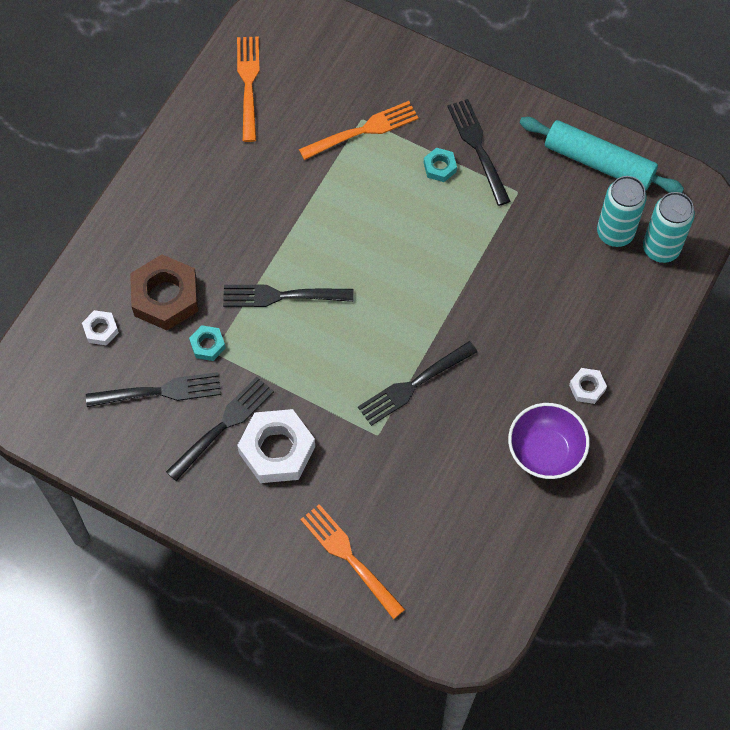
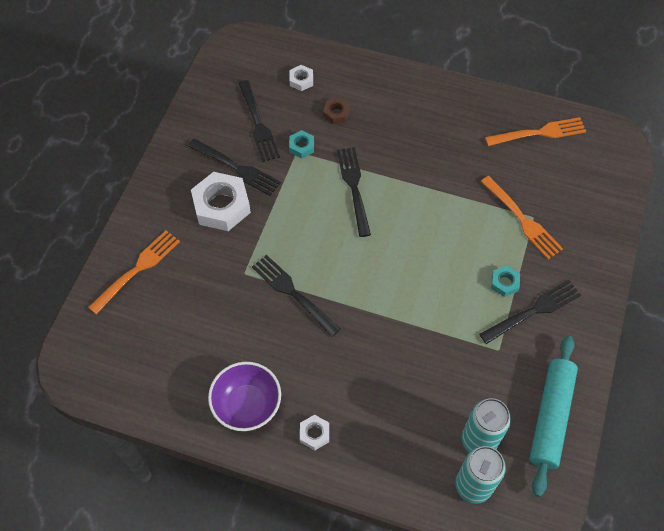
camera: 80 degrees right, 5 degrees down
(165, 297) = (336, 113): brown nut -> brown nut, size x0.49

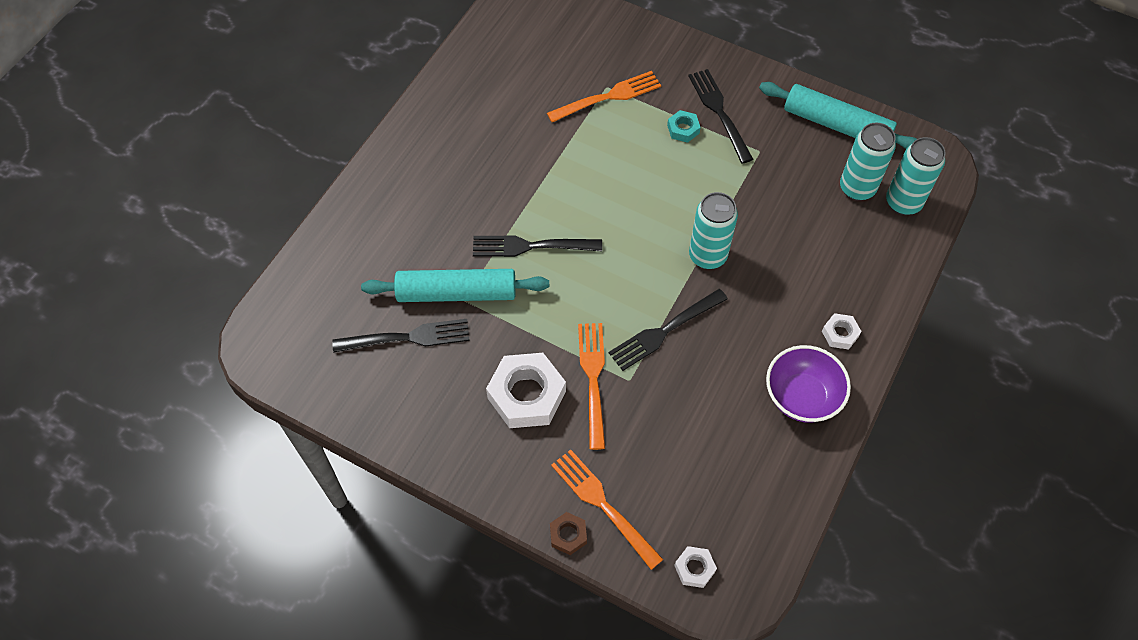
camera: 80 degrees left, 0 degrees up
(236, 168) = (472, 371): black fork -> none
(301, 80) = (350, 278): white nut -> white nut (694, 568)
(301, 146) = (457, 293): turquoise nut -> turquoise rolling pin
(336, 113) = (415, 247): brown nut -> brown nut (568, 535)
(373, 317) = (707, 256): none -> turquoise can
(539, 133) = (498, 57): orange fork -> orange fork (593, 379)

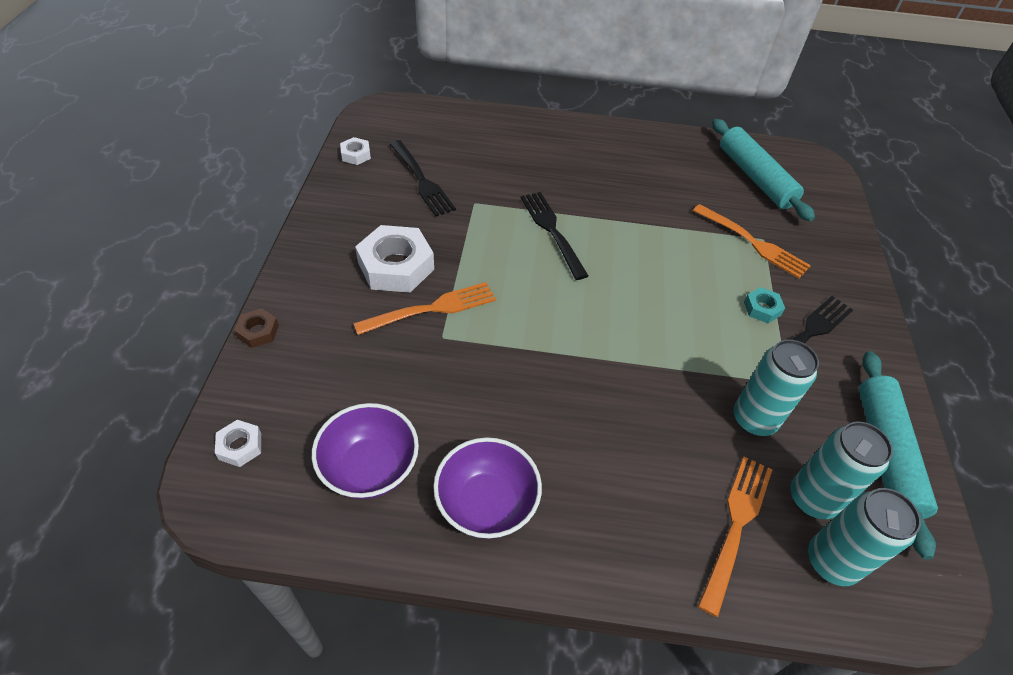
camera: 65 degrees right, 10 degrees down
(457, 293) = (479, 197): turquoise rolling pin -> turquoise rolling pin (755, 177)
(603, 505) = (296, 350): orange fork -> orange fork (736, 526)
(665, 331) = (511, 352): black fork -> none
(707, 256) = (621, 367): turquoise can -> turquoise can (754, 420)
(746, 471) = (370, 468): none -> purple bowl
(840, 334) = (592, 527): white nut -> white nut (356, 155)

